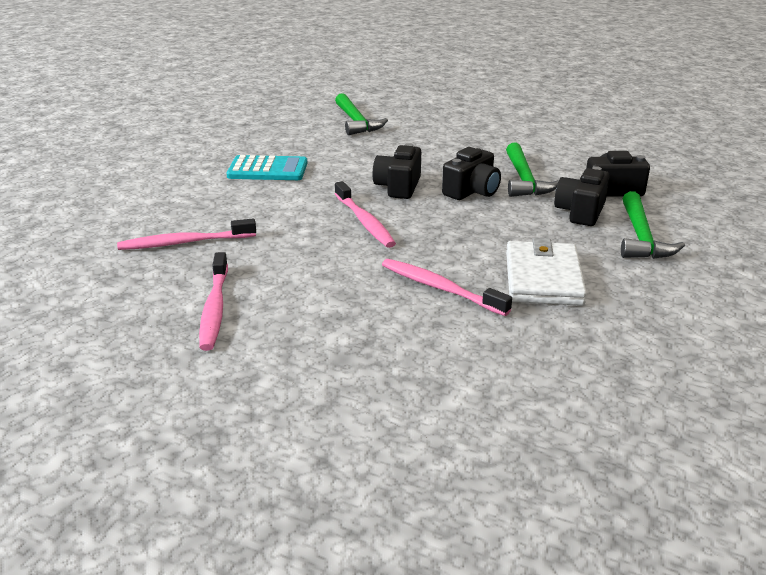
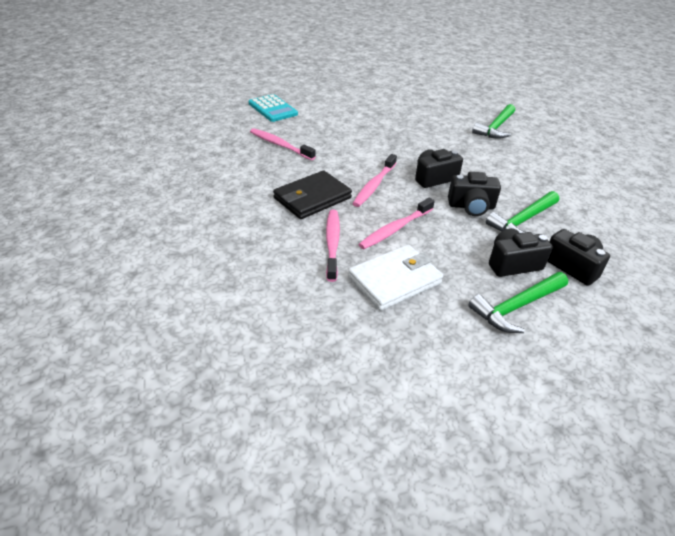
camera: 50 degrees right, 10 degrees up
(214, 308) = (230, 182): pink toothbrush -> pink toothbrush (395, 229)
(268, 170) = (388, 130): turquoise calculator -> turquoise calculator (273, 109)
(336, 266) = (312, 198): none -> black wallet

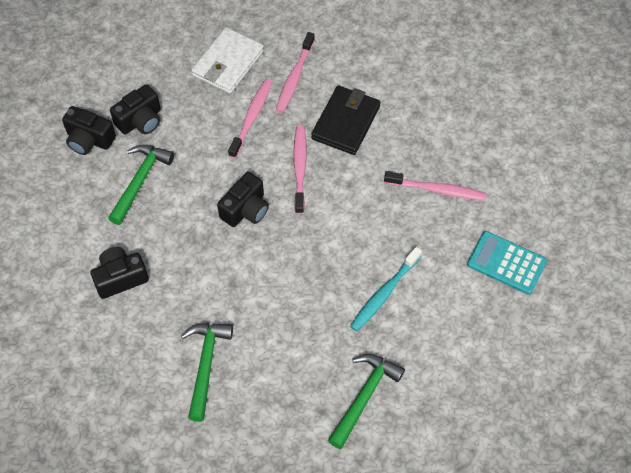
camera: 155 degrees right, 20 degrees up
(332, 243) = (294, 77): pink toothbrush -> pink toothbrush turned 45 degrees clockwise
(361, 120) = (384, 293): none -> turquoise toothbrush
(471, 206) = (194, 180): black camera -> black camera (120, 278)
(516, 307) = (130, 78): green hammer -> green hammer (364, 396)

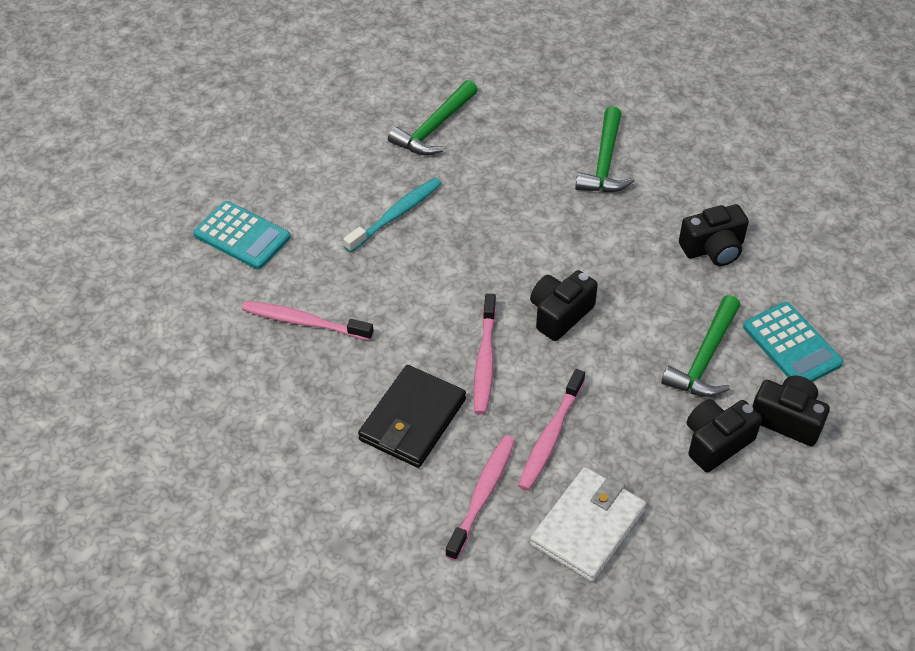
camera: 175 degrees left, 10 degrees down
(74, 196) = (791, 345): none -> turquoise calculator

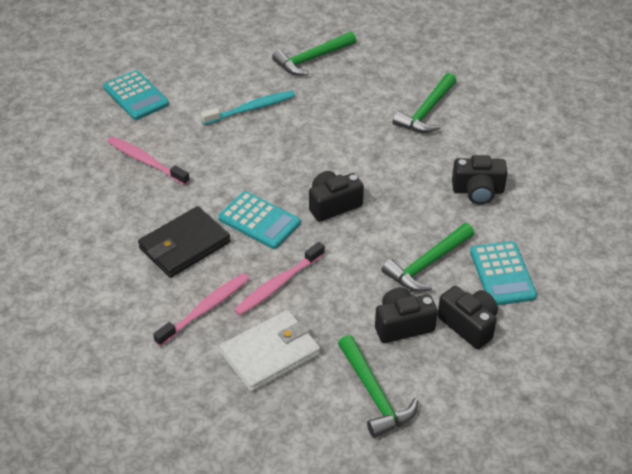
camera: 20 degrees right, 5 degrees down
(485, 361) = (259, 221): pink toothbrush -> turquoise calculator
(730, 538) = (374, 395): none -> green hammer

